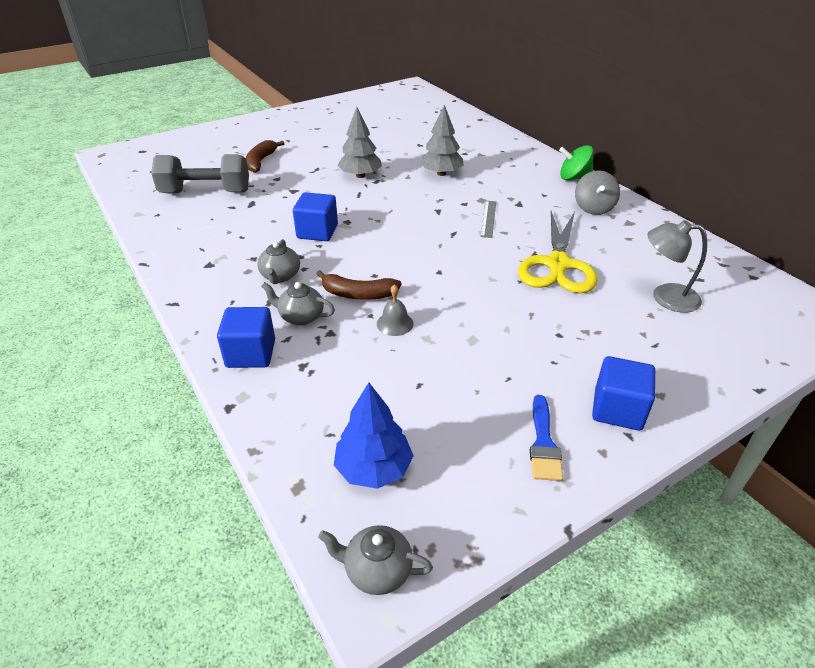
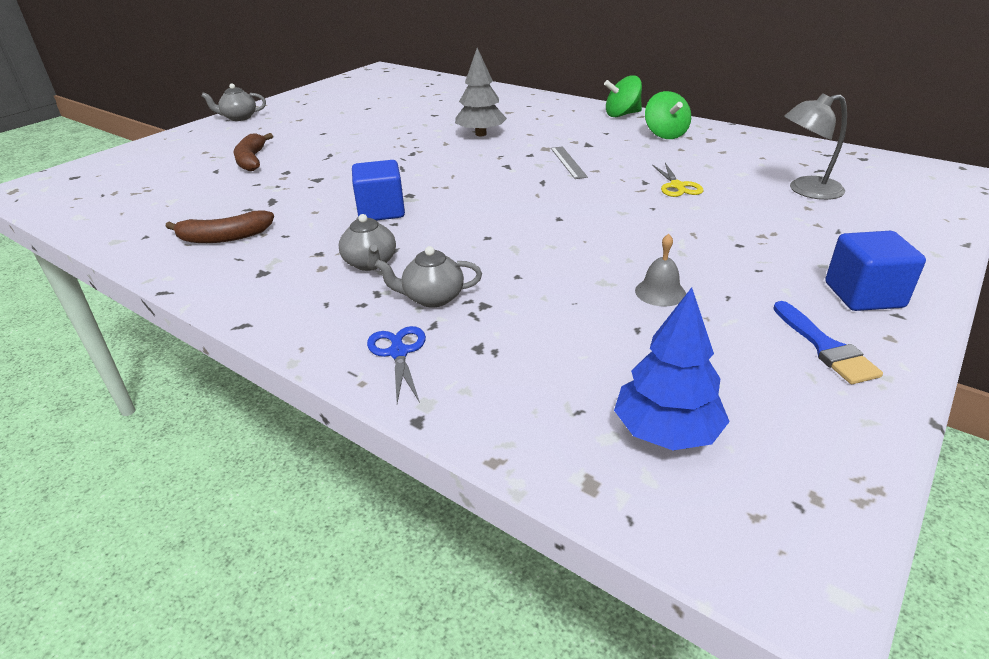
camera: 20 degrees left, 5 degrees down
(206, 192) = (199, 201): grey dumbbell -> none
(251, 354) = (398, 352): blue cube -> blue scissors
(358, 294) = (484, 259): brown banana -> brown banana (224, 237)
(360, 175) = (389, 151): grey tree -> none
(376, 570) = (778, 547): grey teapot -> grey teapot (239, 118)
(395, 323) = (554, 277): grey bell -> grey bell (660, 292)
(557, 265) = (677, 186): yellow scissors -> yellow scissors, size x0.47
(593, 208) = (665, 134): grey spinning top -> green spinning top

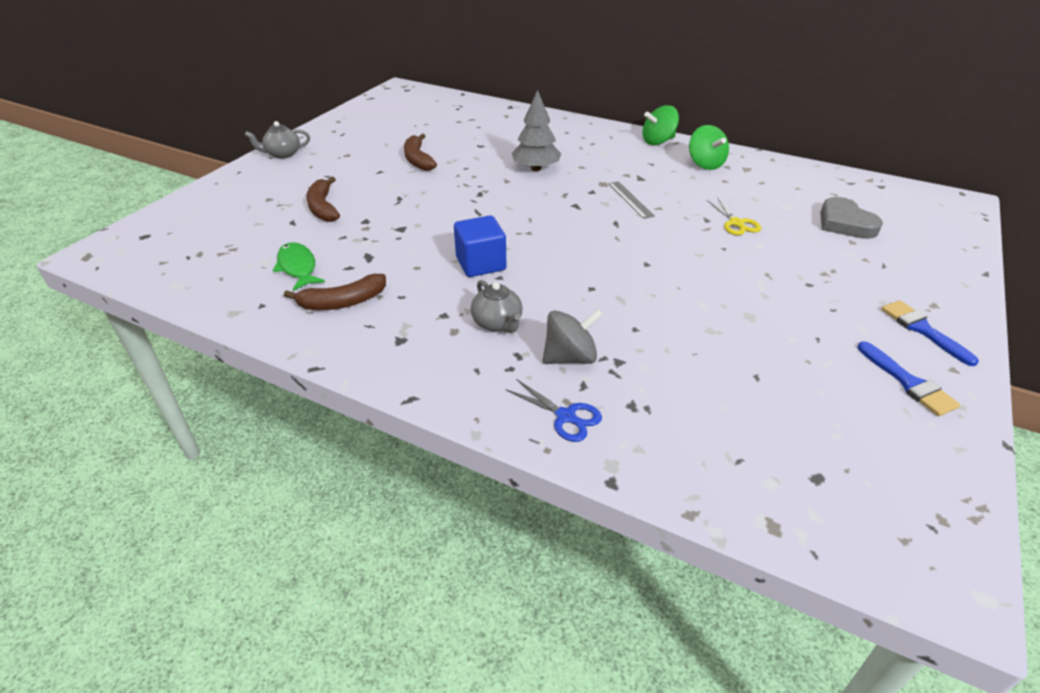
camera: 10 degrees left, 5 degrees up
(198, 207) = (298, 267): none -> green fish
(365, 124) = (418, 160): none -> brown banana
(398, 352) = (565, 416): blue scissors -> blue scissors turned 150 degrees clockwise
(432, 298) = (570, 357): grey teapot -> grey spinning top
(660, 292) = (762, 338): grey bell -> none
(666, 432) = (814, 473): blue tree -> none
(806, 190) = (845, 223): grey lamp -> grey heart
(863, 295) = (922, 330): blue cube -> blue brush

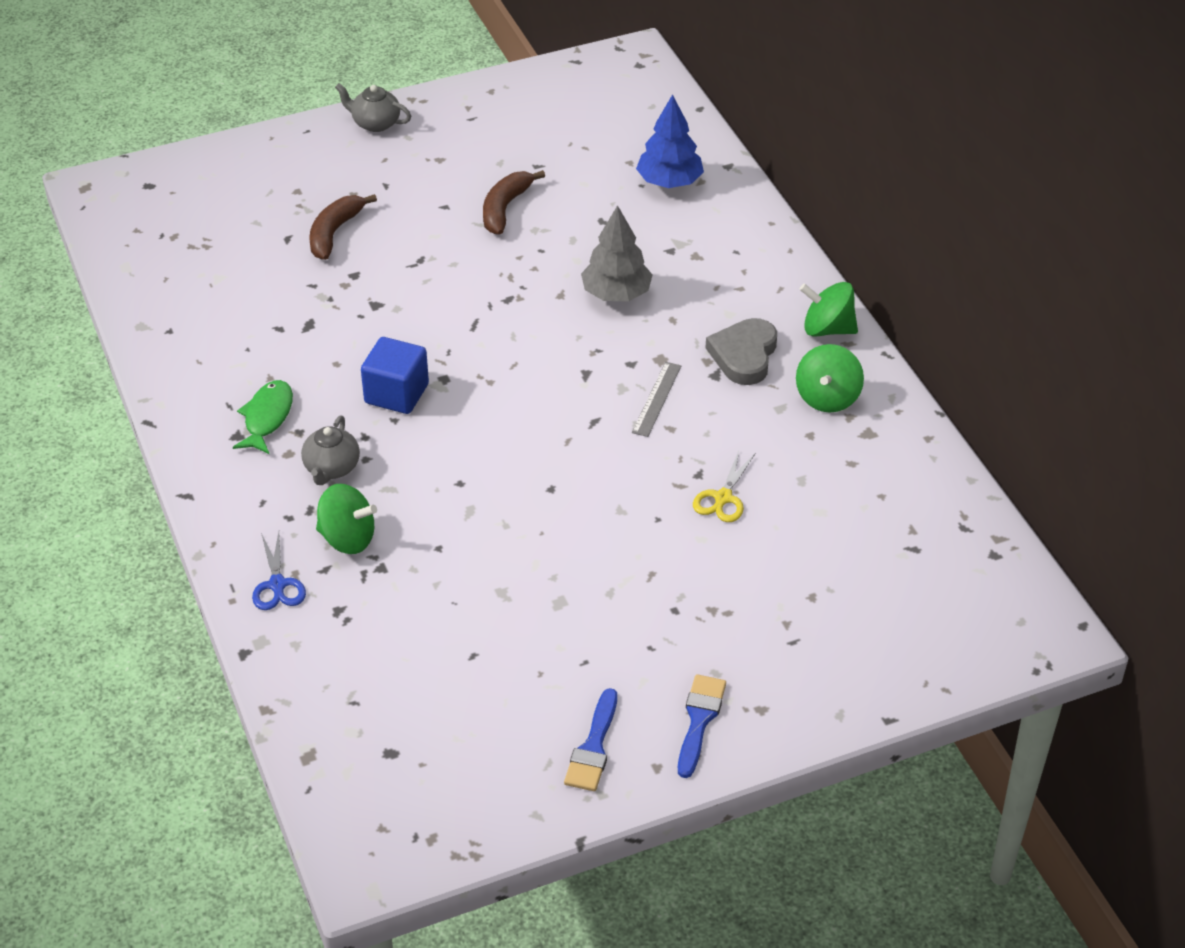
camera: 40 degrees right, 5 degrees up
(298, 267) = (237, 302): green fish -> green fish (267, 417)
(342, 302) = (234, 367): brown banana -> none
(491, 121) = (669, 182): none -> blue tree
(570, 357) = (347, 538): grey spinning top -> green spinning top
(845, 223) = (848, 572): grey heart -> grey heart (744, 355)

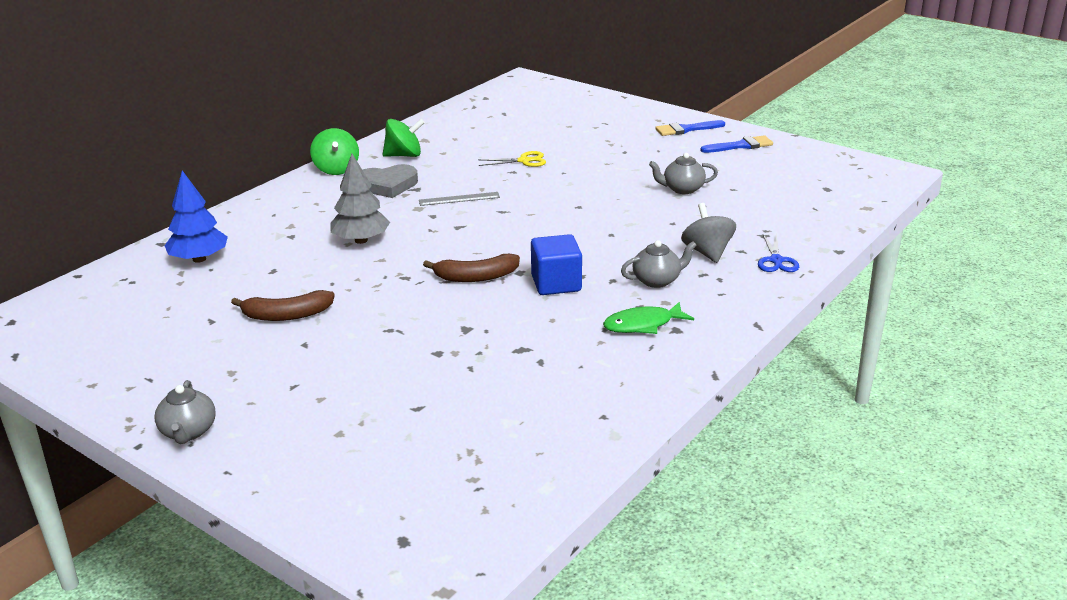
camera: 120 degrees left, 15 degrees down
(277, 585) = (776, 260): blue scissors -> blue scissors turned 135 degrees clockwise
(334, 233) = (388, 385): brown banana -> brown banana (476, 277)
(347, 538) = (707, 252): green spinning top -> grey spinning top
(514, 605) = (682, 189): none -> grey teapot

